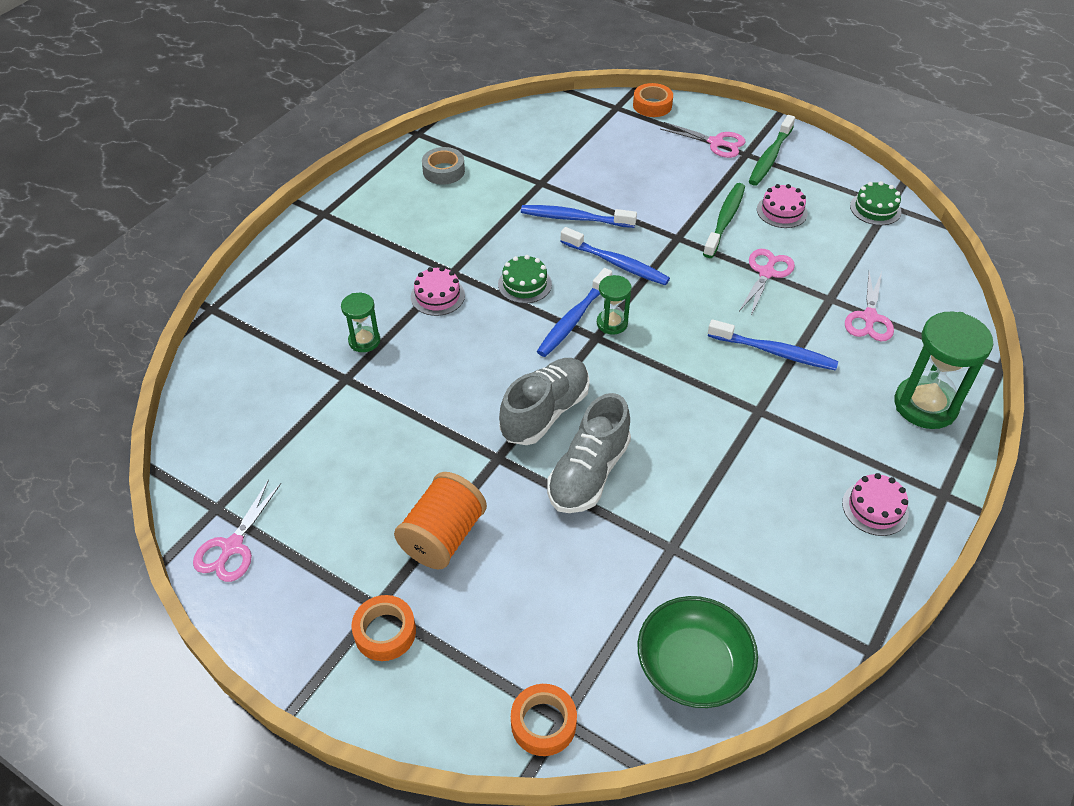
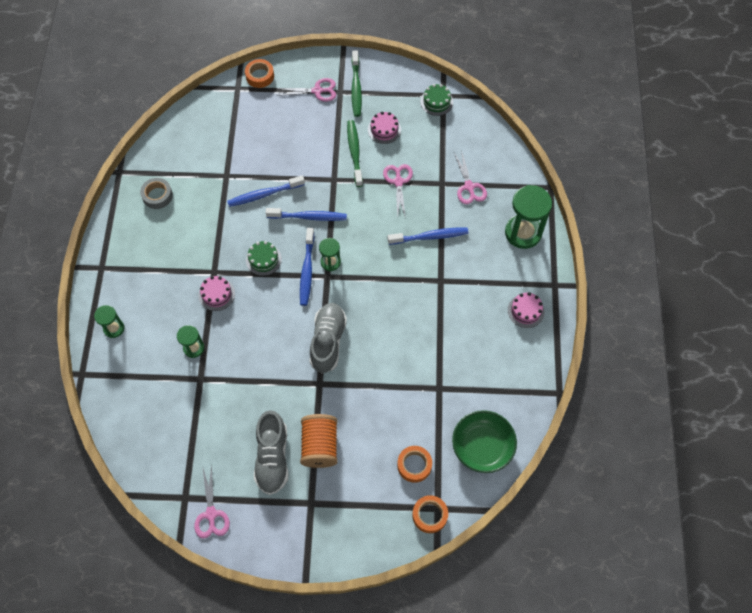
camera: 30 degrees left, 15 degrees up
(287, 278) = (114, 328): none -> green hourglass
(385, 632) = (324, 514): orange tape -> orange tape (414, 465)
(588, 473) = (373, 367): grey shoe -> grey shoe (272, 457)

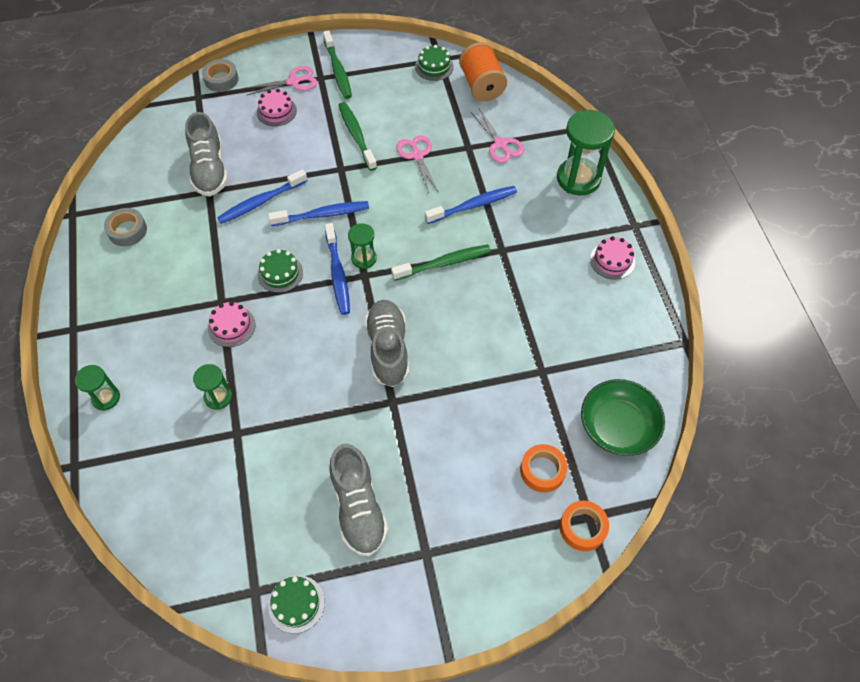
camera: 15 degrees left, 5 degrees down
(211, 514) = (296, 604): pink scissors -> green cake
(231, 157) = (209, 170): none -> grey shoe
(260, 76) = (221, 79): orange tape -> grey tape
(320, 446) = (415, 477): orange spool -> orange spool (481, 85)
(384, 129) = (383, 105): pink cake -> pink cake (276, 111)
(391, 281) = (444, 263): none -> green toothbrush

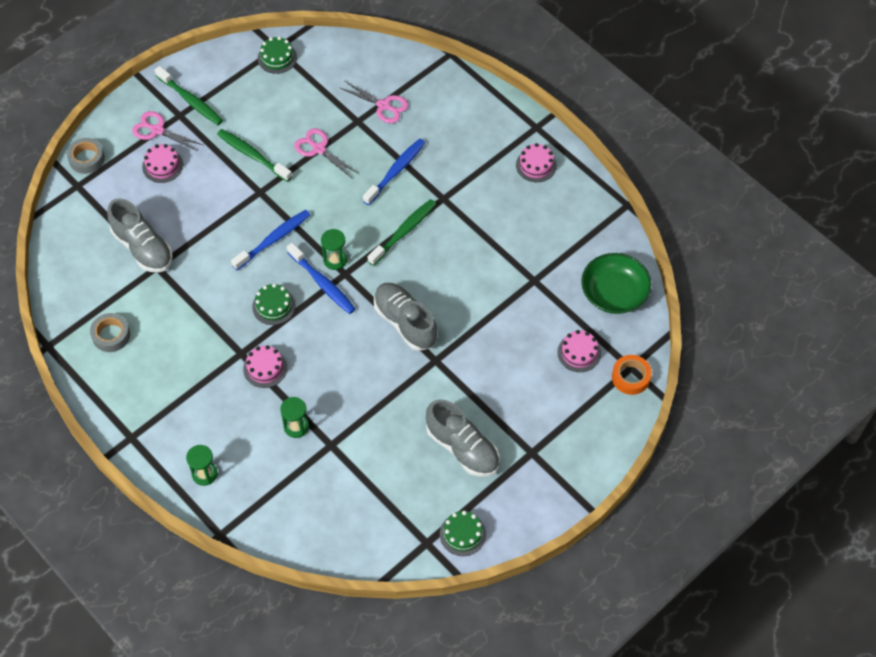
camera: 30 degrees left, 0 degrees up
(261, 202) = (211, 254): blue toothbrush -> none
(293, 82) = (157, 130): pink scissors -> pink scissors turned 105 degrees counterclockwise
(481, 85) = (332, 57): orange spool -> none
(542, 470) = (579, 353): orange tape -> pink cake
(578, 179) = (468, 107): green hourglass -> none

